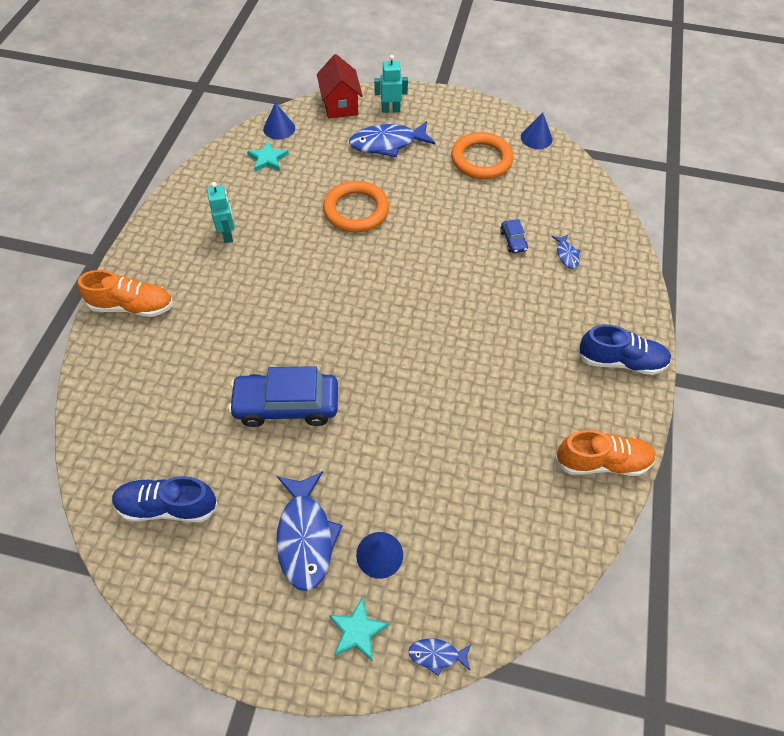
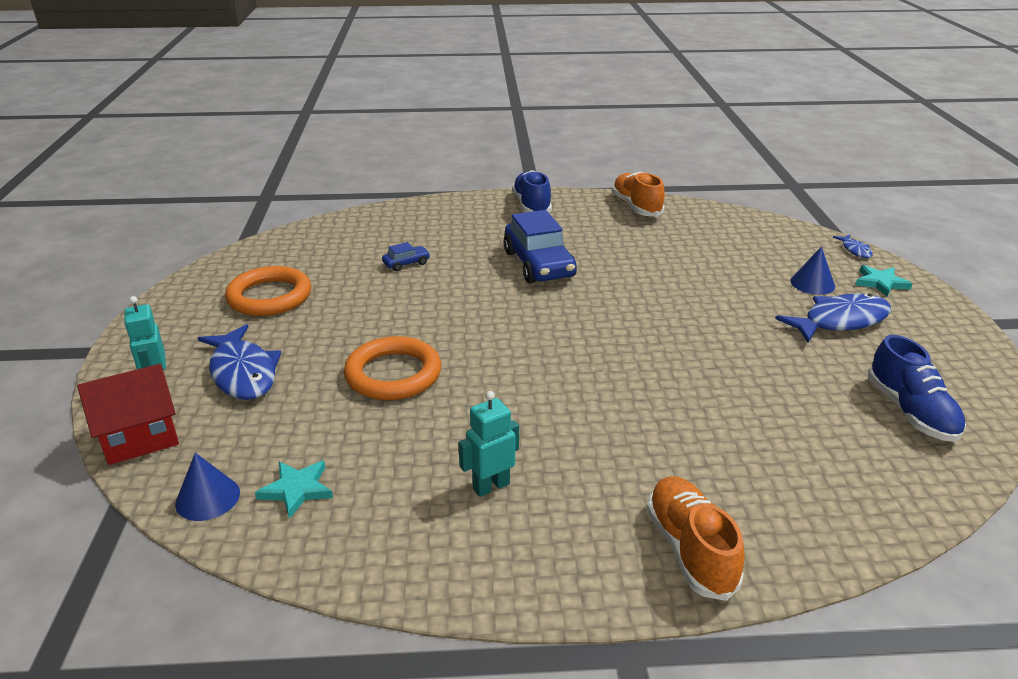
camera: 105 degrees left, 25 degrees down
(286, 405) = (722, 362): blue car -> blue car (538, 264)
(536, 138) = (222, 266): blue cone -> none
(566, 255) = (415, 235): blue fish -> none

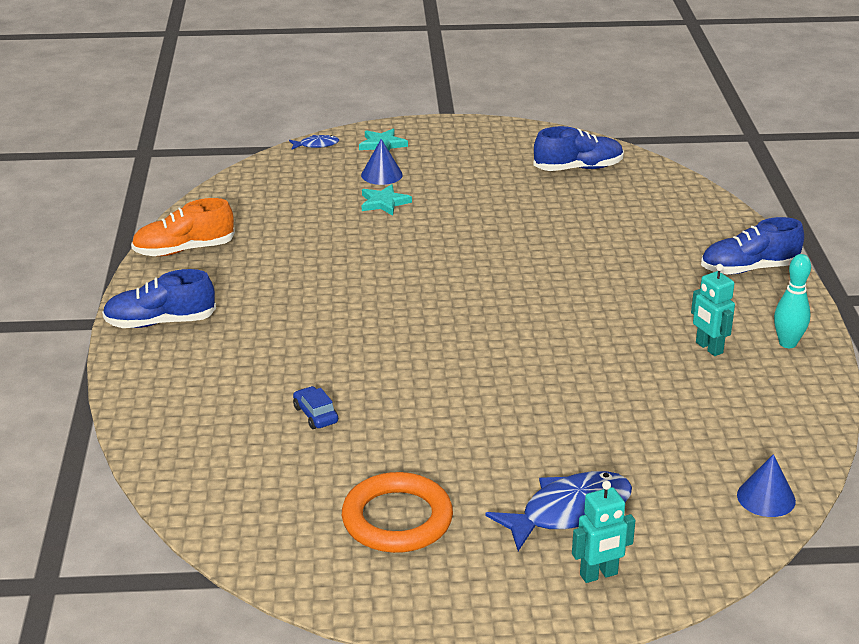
camera: 90 degrees left, 0 degrees up
(140, 438) = (695, 563): red house -> none
(296, 490) = (741, 447): turquoise star -> turquoise star (384, 203)
(393, 374) = (559, 407): orange ring -> none
(500, 562) = (787, 343): none -> turquoise bowling pin
(538, 264) = (328, 320): blue car -> none
(690, 549) = (749, 269): orange shoe -> blue shoe
(840, 321) = (449, 173): blue fish -> none

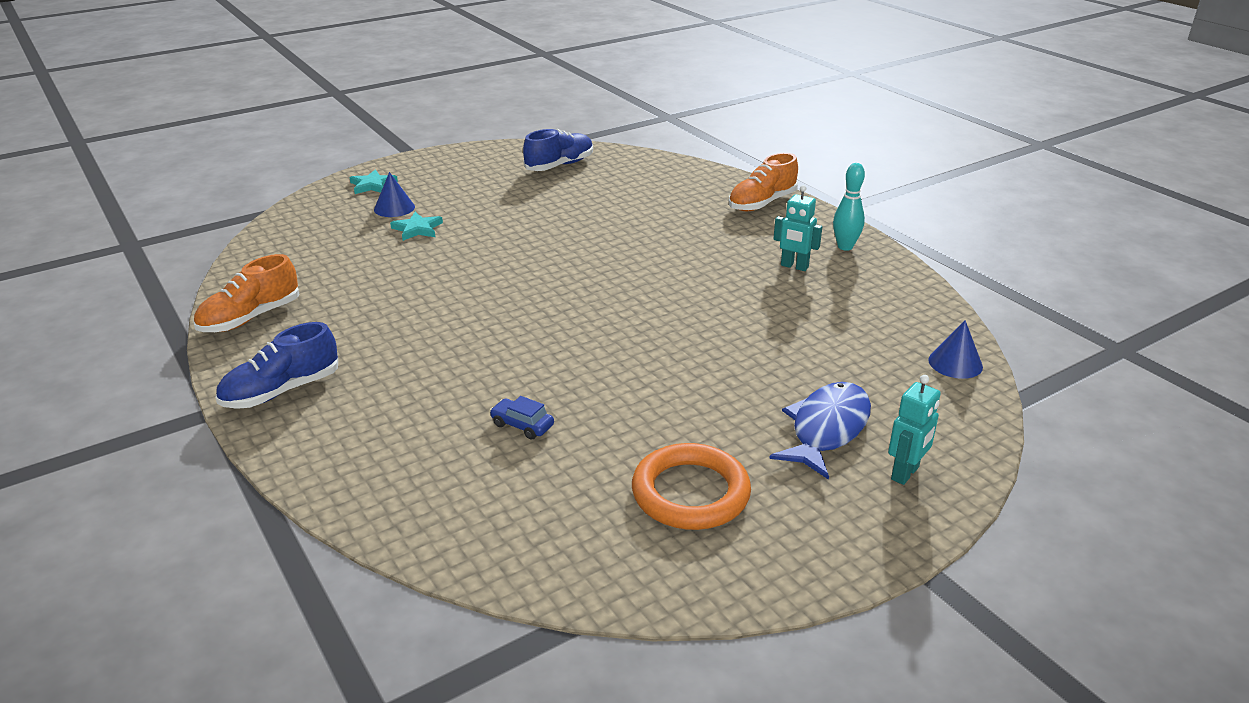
camera: 30 degrees left, 0 degrees up
(316, 145) = (310, 199): blue fish -> none
(749, 269) = (762, 203): blue shoe -> orange shoe

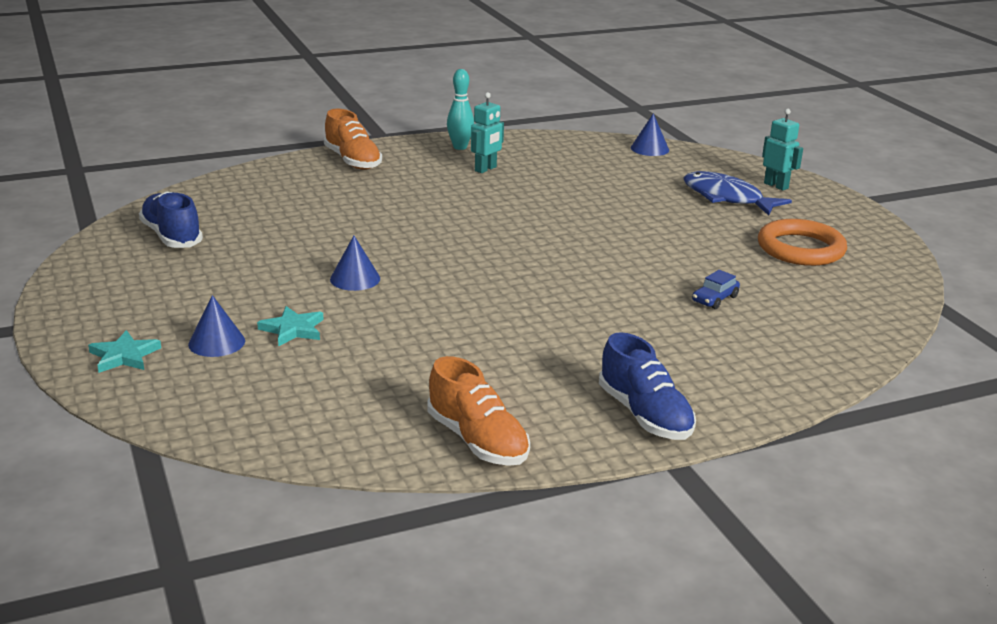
camera: 80 degrees left, 5 degrees down
(510, 238) = (355, 279): none -> blue cone

